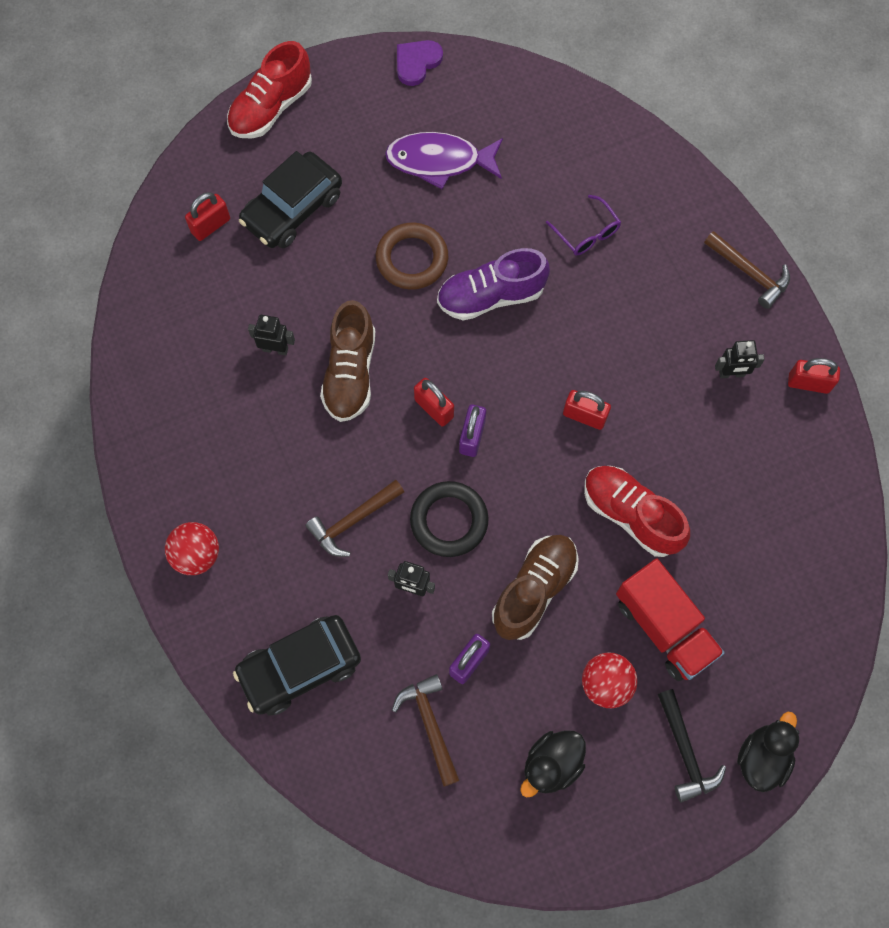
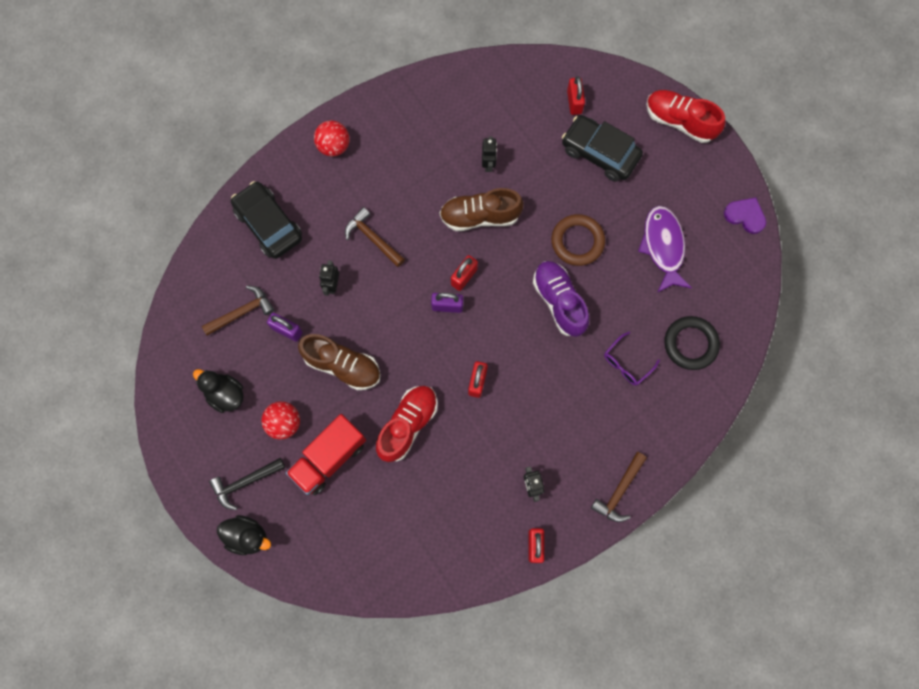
camera: 80 degrees right, 5 degrees up
(211, 225) = (574, 102): red padlock -> red padlock turned 45 degrees clockwise
(449, 521) = (383, 301): black ring -> black ring (690, 344)

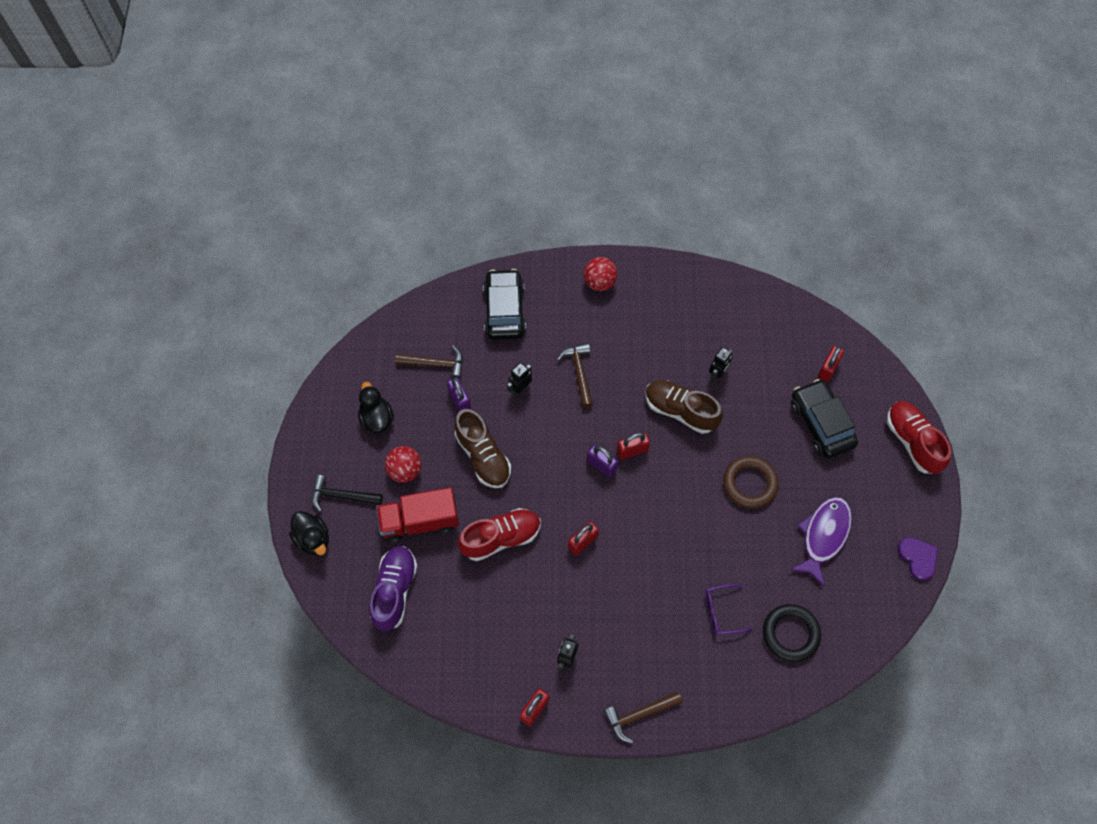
camera: 35 degrees right, 10 degrees down
(559, 301) = (699, 522): purple shoe -> purple shoe (395, 591)

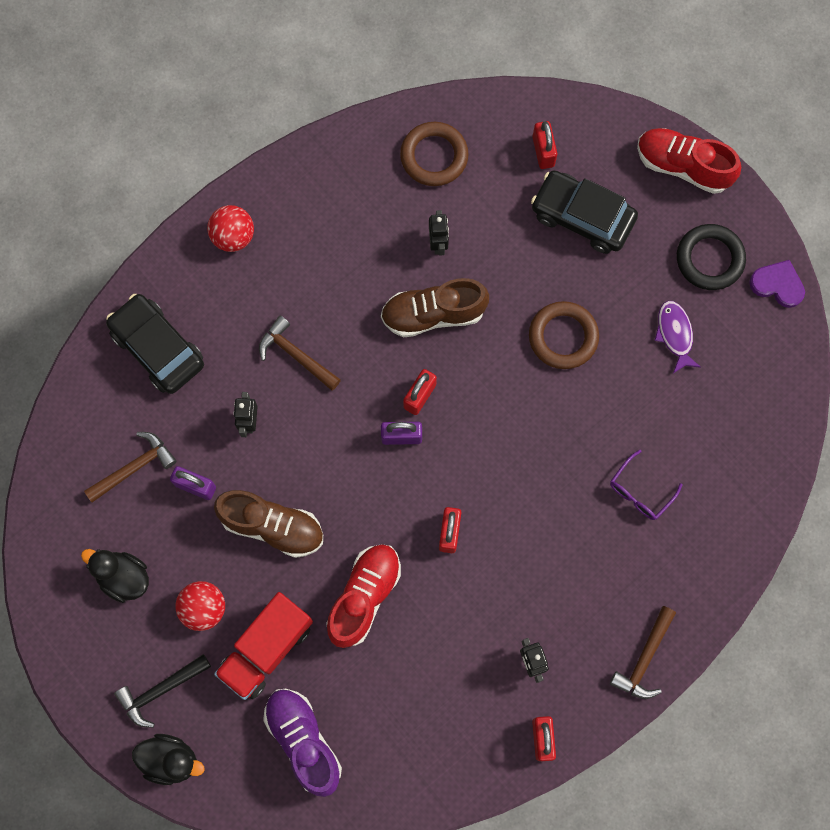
camera: 40 degrees left, 10 degrees up
(756, 323) = (434, 156): none -> brown ring
(790, 634) = (720, 459): black ring -> black ring (709, 259)
(823, 536) = (675, 334): purple fish -> purple fish, size x0.64

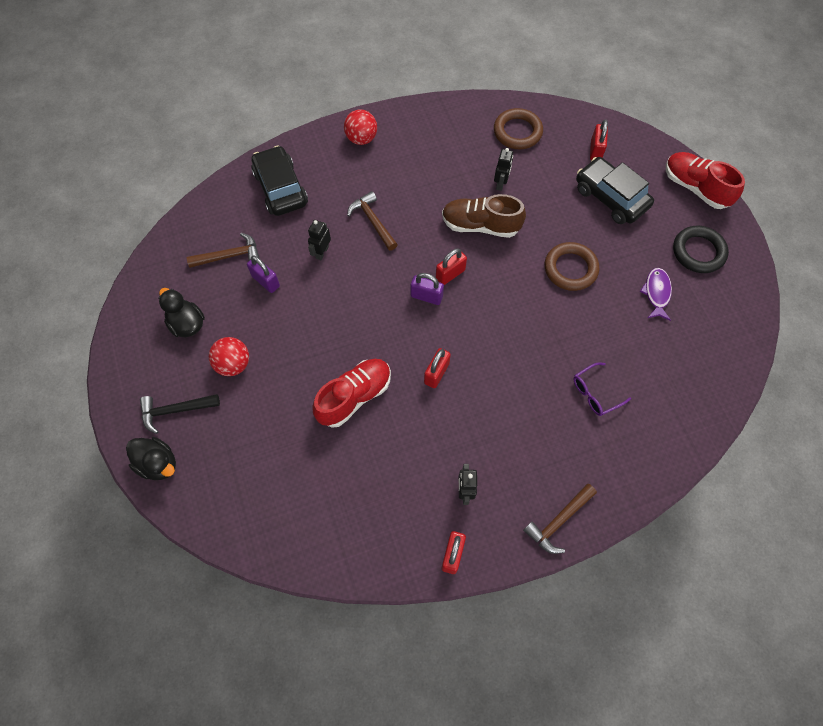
camera: 20 degrees right, 10 degrees down
(266, 649) = (266, 408): red truck -> none
(272, 526) = (308, 325): brown shoe -> none
(303, 741) = (263, 486): purple shoe -> none
(777, 284) = (747, 284): purple heart -> none

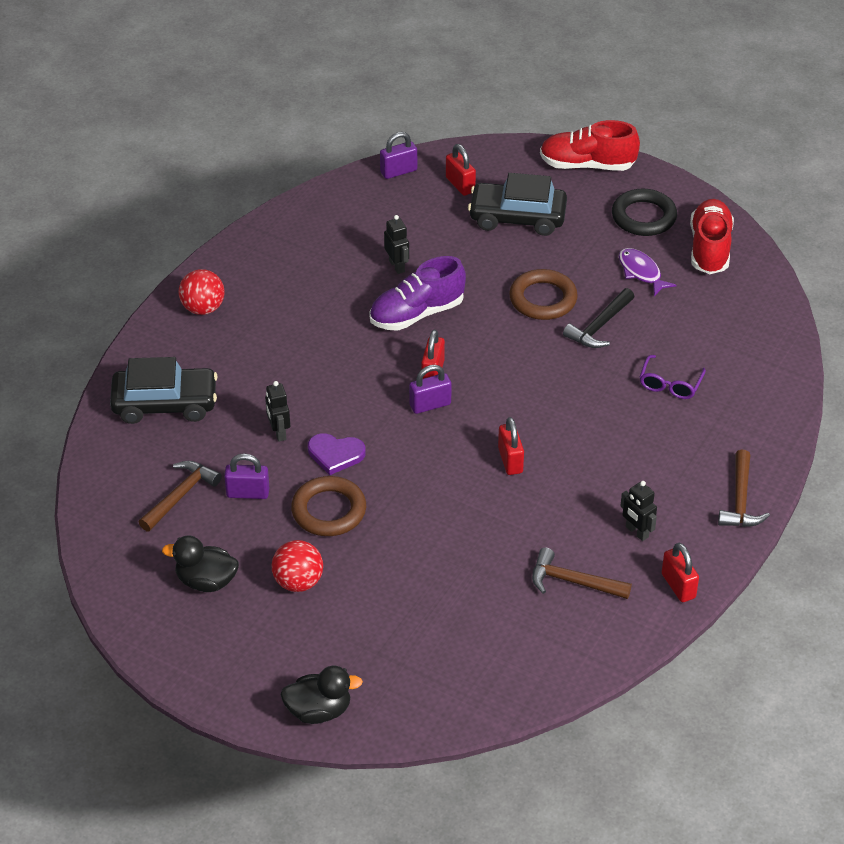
camera: 40 degrees left, 20 degrees down
(175, 411) = (283, 658): black hammer -> black hammer (599, 326)
(280, 188) = (165, 403): black car -> black car turned 150 degrees clockwise
(338, 291) = (335, 454): none -> purple heart
(354, 397) = (453, 529): red shoe -> red shoe (709, 248)
(372, 221) = (301, 374): brown hammer -> brown hammer (573, 582)
(480, 225) = (417, 314): brown shoe -> purple shoe
(517, 132) = (364, 211): brown ring -> brown ring (329, 510)
(565, 117) = (398, 171): none -> purple padlock

